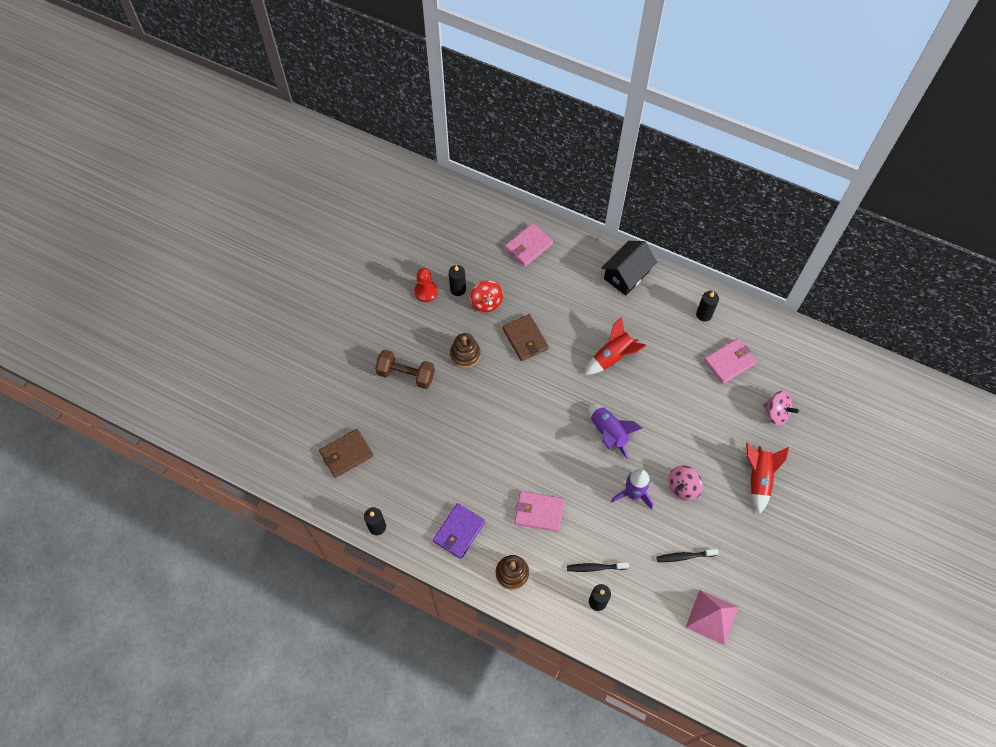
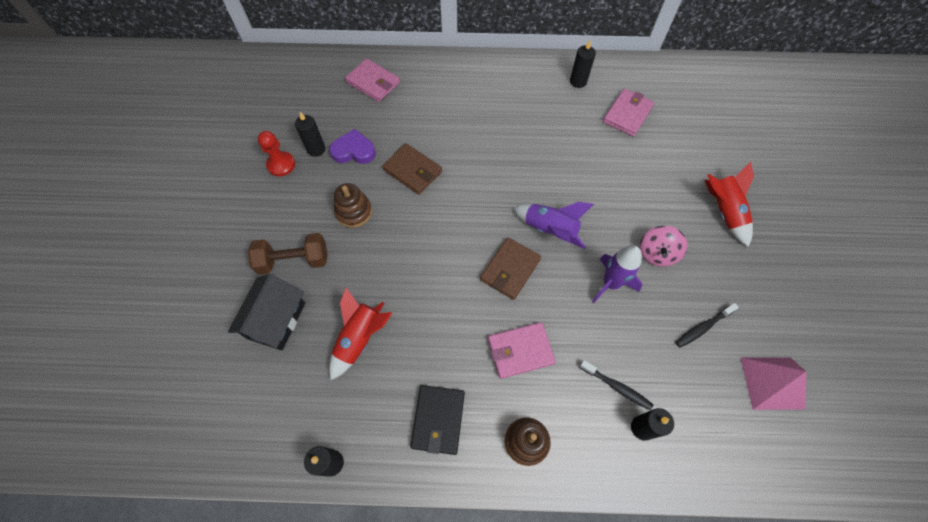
camera: 25 degrees left, 0 degrees up
(346, 454) = (255, 386): brown wallet -> brown wallet (510, 269)
(459, 532) = (438, 420): purple wallet -> black wallet
(486, 303) = (353, 151): red spinning top -> purple heart
(528, 246) = (373, 82): pink wallet -> pink wallet turned 75 degrees counterclockwise
(595, 567) = (617, 387): black toothbrush -> black toothbrush turned 120 degrees counterclockwise
(612, 357) = (512, 153): red rocket -> red rocket (360, 338)
(626, 275) = (485, 74): black house -> black house (276, 320)
(776, 413) = (699, 143): pink spinning top -> none

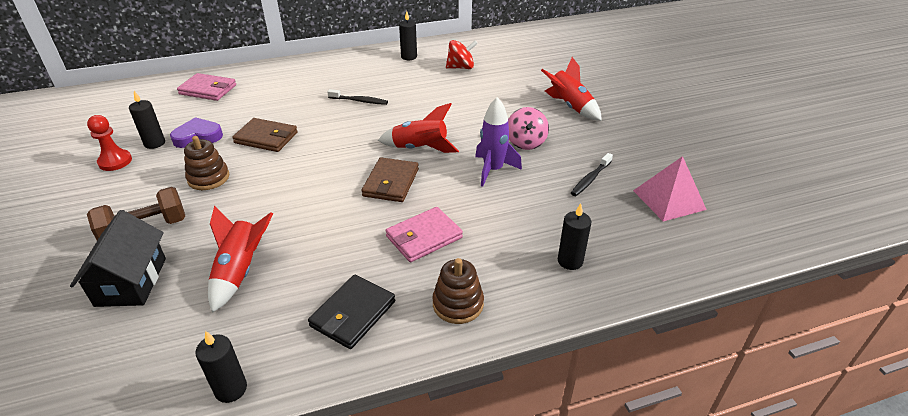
camera: 20 degrees left, 25 degrees down
(438, 420) = (353, 314): black wallet -> black wallet turned 45 degrees clockwise
(549, 230) = (420, 148): purple rocket -> red rocket
(617, 387) = (532, 238): black toothbrush -> black toothbrush (359, 101)
(627, 114) = (461, 67): pink wallet -> red spinning top

